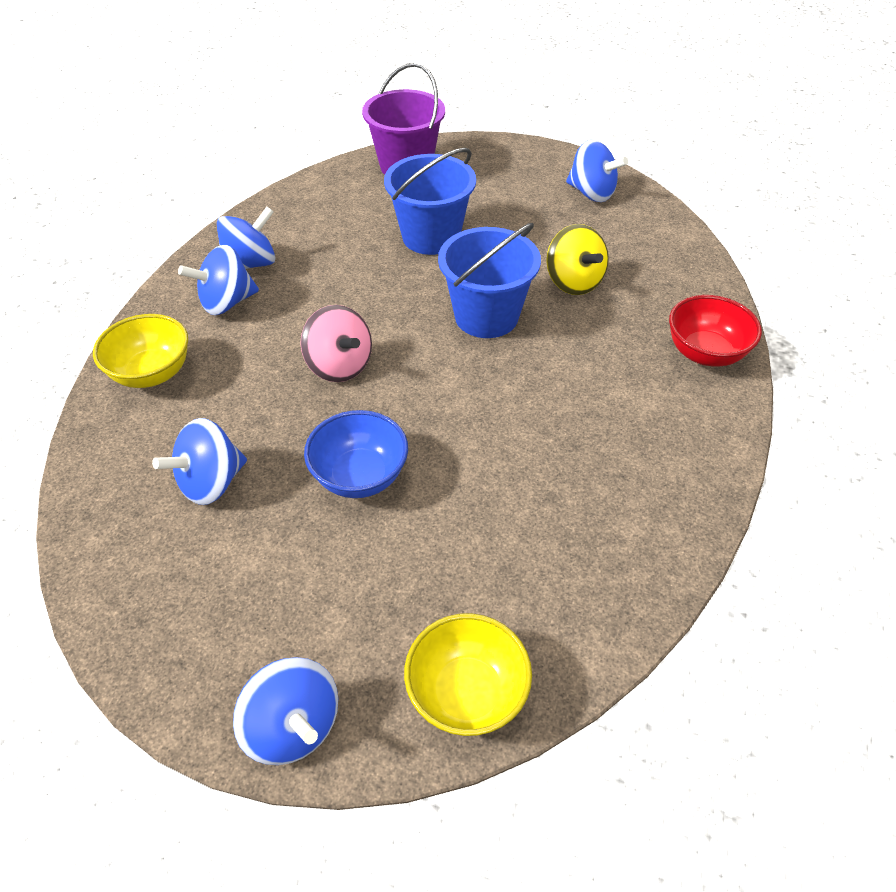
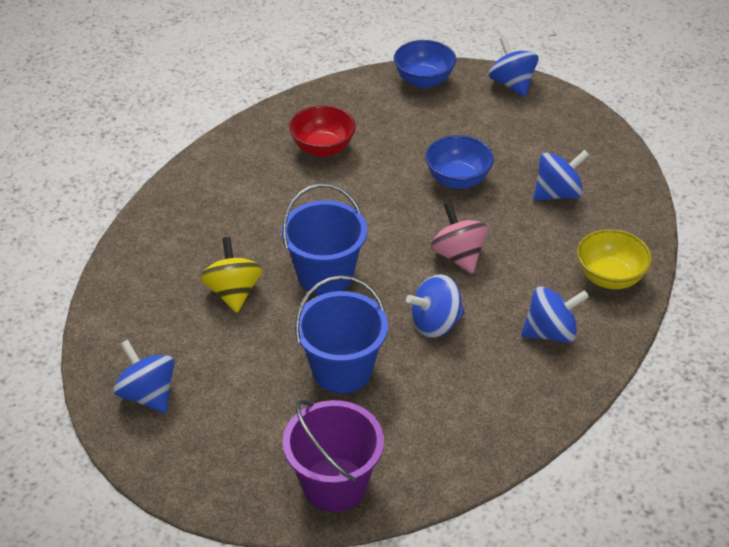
camera: 165 degrees left, 5 degrees down
(251, 264) = (528, 372): blue spinning top -> blue spinning top (435, 323)
(467, 693) = (424, 80): yellow bowl -> blue bowl
(705, 353) = (172, 213): red bowl -> red bowl (323, 148)

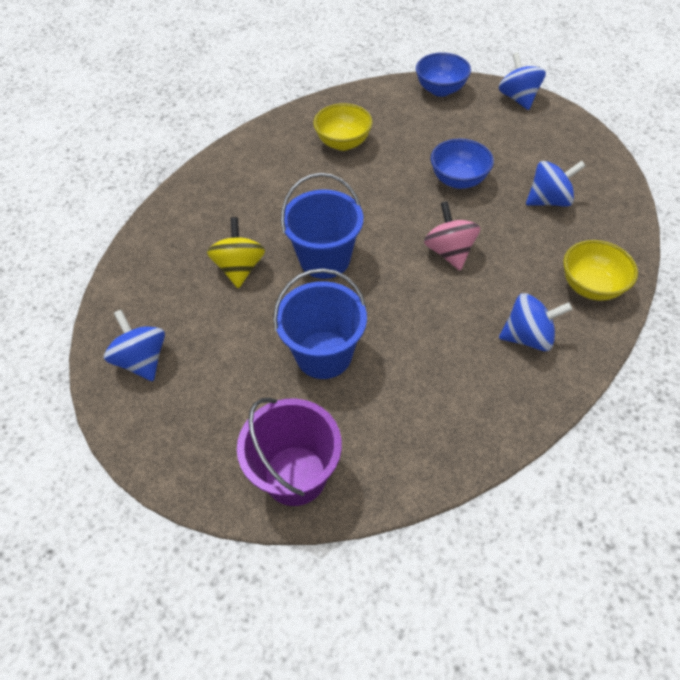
camera: 10 degrees right, 10 degrees up
(323, 148) = (343, 143): red bowl -> yellow bowl
(435, 323) = (418, 317): blue spinning top -> none

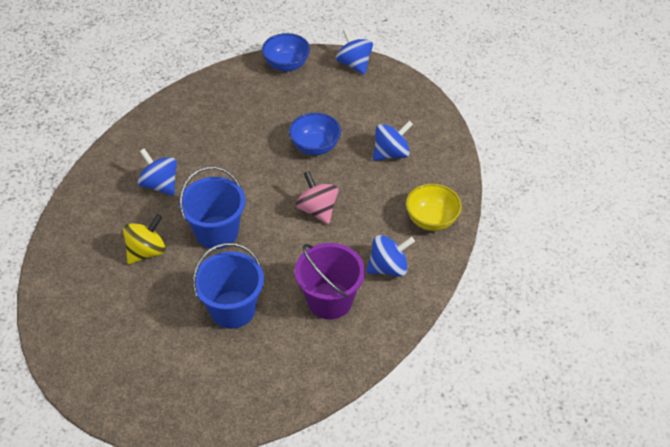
camera: 15 degrees left, 5 degrees down
(142, 360) = (85, 340): blue spinning top -> blue spinning top (160, 185)
(239, 268) = (147, 251): yellow spinning top -> yellow spinning top turned 60 degrees clockwise
(295, 475) = (230, 402): purple bucket -> purple bucket (330, 300)
(343, 143) = (211, 127): yellow bowl -> none

